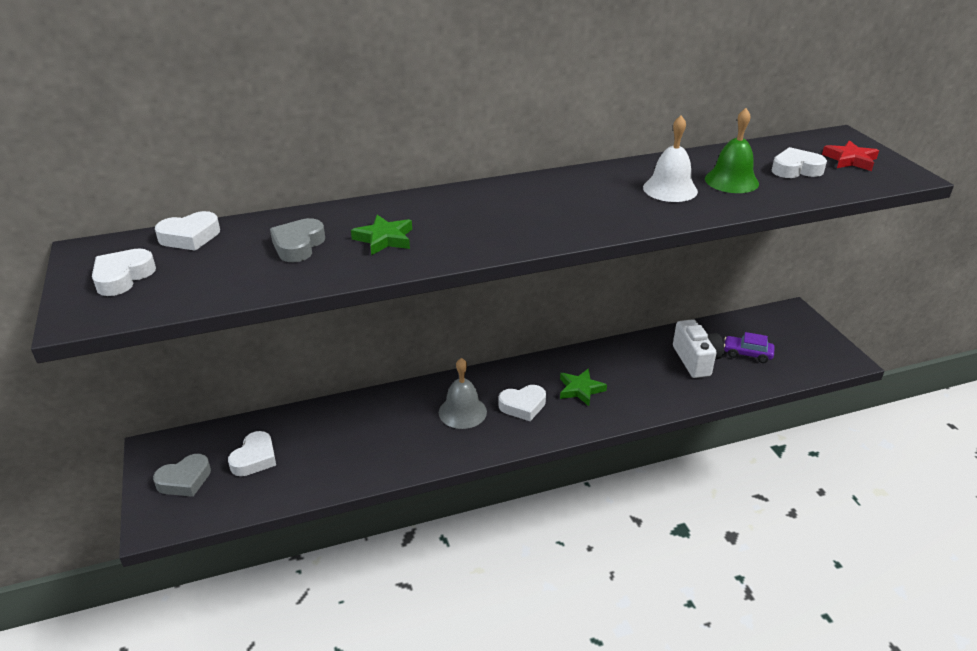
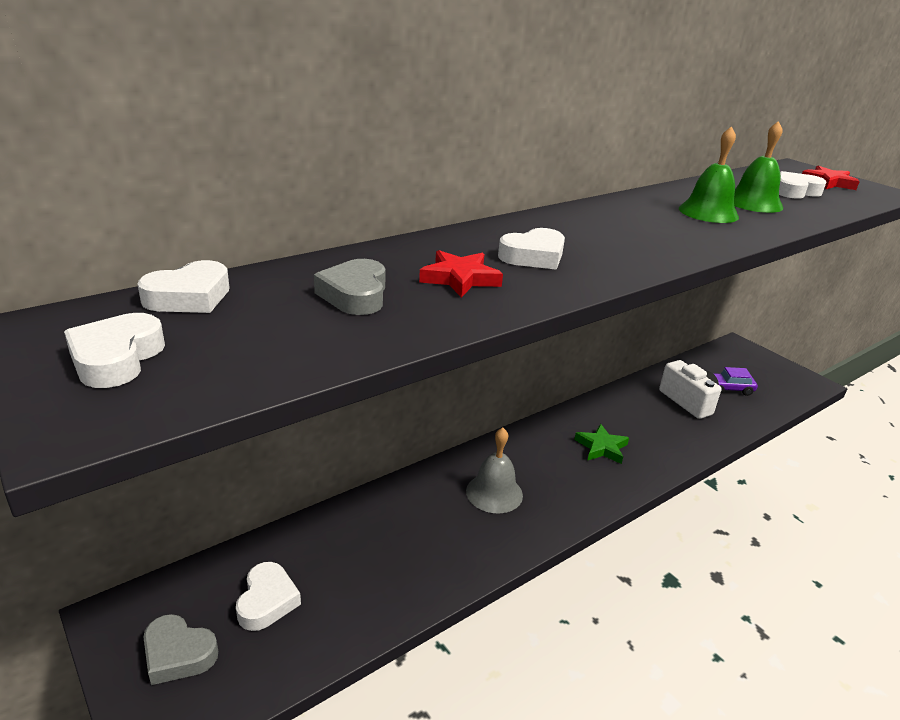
camera: 20 degrees left, 5 degrees down
(185, 480) = (178, 654): grey heart -> grey heart turned 75 degrees clockwise
(384, 239) = (460, 278): green star -> red star
(523, 406) = (554, 475): white heart -> white heart (533, 256)
(670, 189) = (708, 212): white bell -> green bell

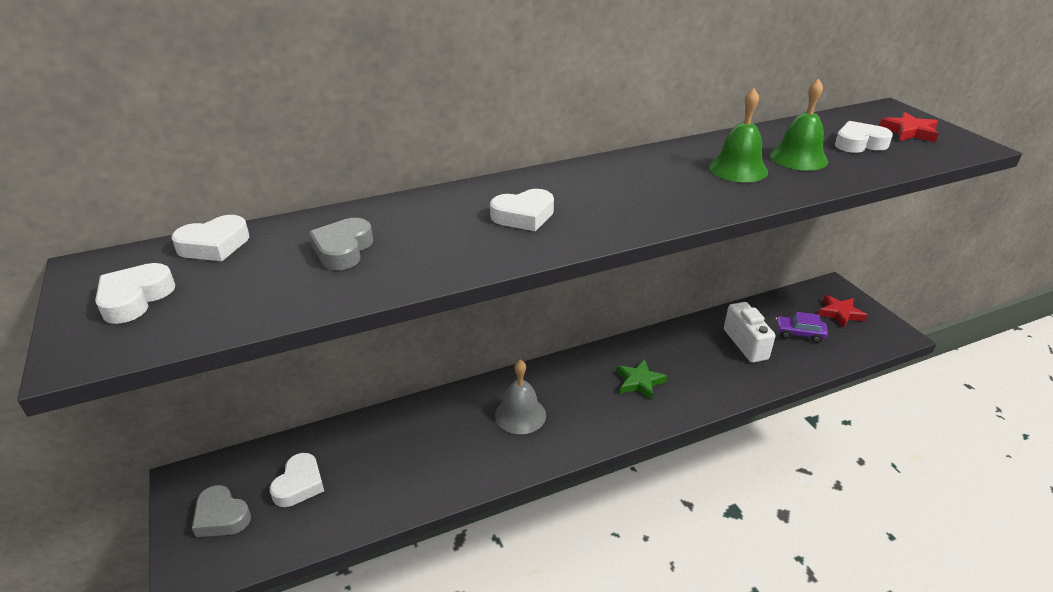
camera: 15 degrees right, 5 degrees up
(460, 278) = (441, 237): red star -> red star (840, 313)

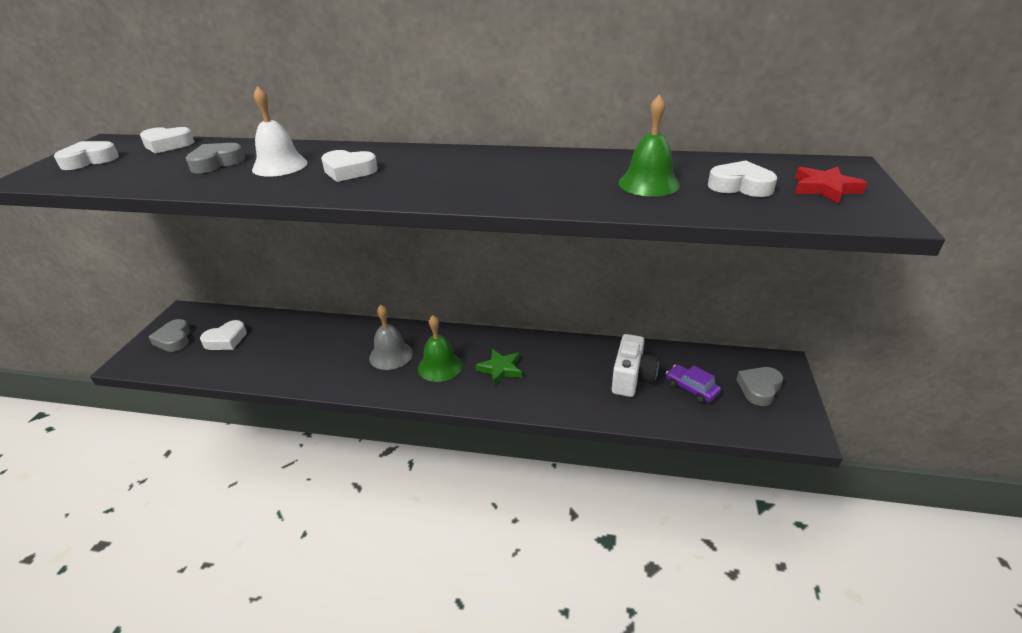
camera: 35 degrees right, 0 degrees up
(432, 231) = (280, 166): none -> white bell
(738, 169) = (572, 179): green bell -> green bell (440, 366)
(840, 313) = (759, 388): red star -> grey heart

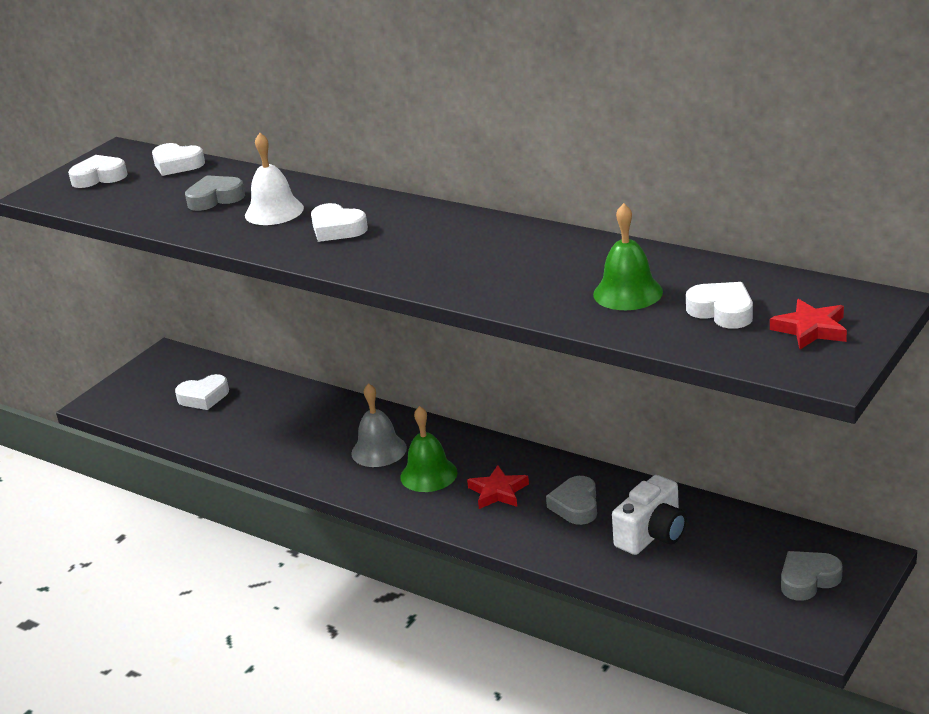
camera: 25 degrees right, 5 degrees down
(174, 339) = (149, 386): grey heart -> grey heart (576, 506)
(500, 369) = (498, 492): green star -> red star
(691, 389) = (718, 562): purple car -> none

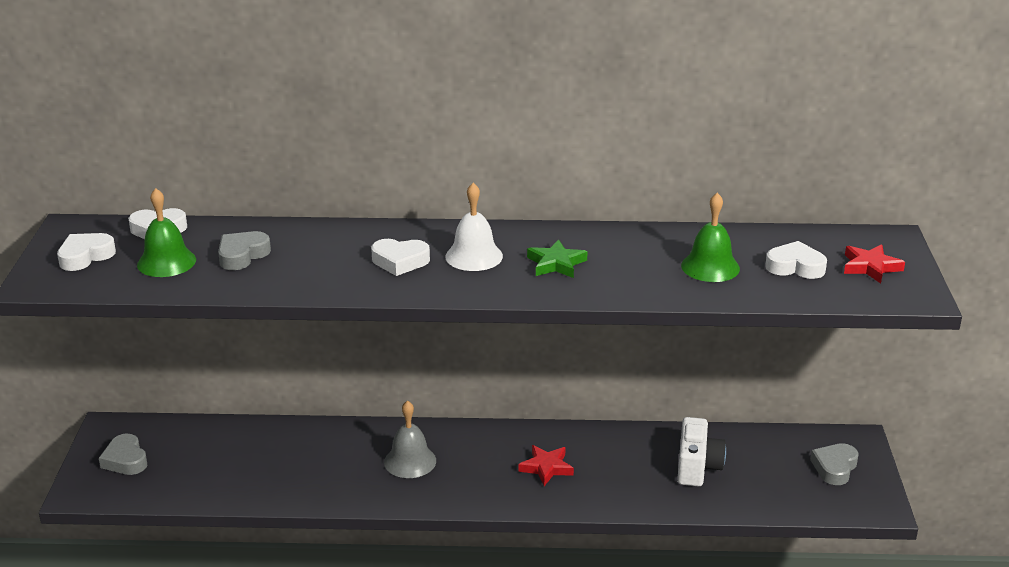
camera: 35 degrees left, 0 degrees up
(203, 397) = (191, 457): white heart -> none
(274, 211) = (318, 257): white bell -> white bell (474, 256)
(428, 474) = (474, 470): green bell -> green bell (166, 262)
(475, 259) = (556, 264): none -> green star
(576, 506) = (618, 461): grey heart -> grey heart (125, 460)

